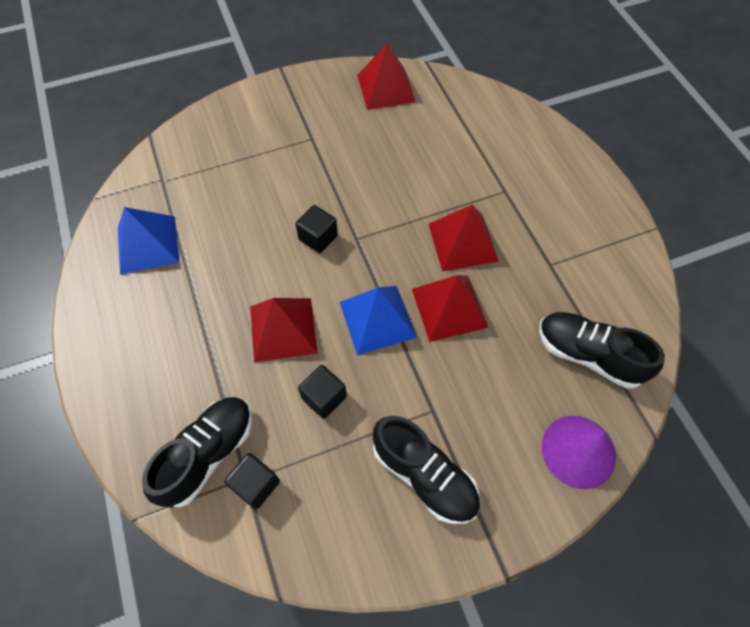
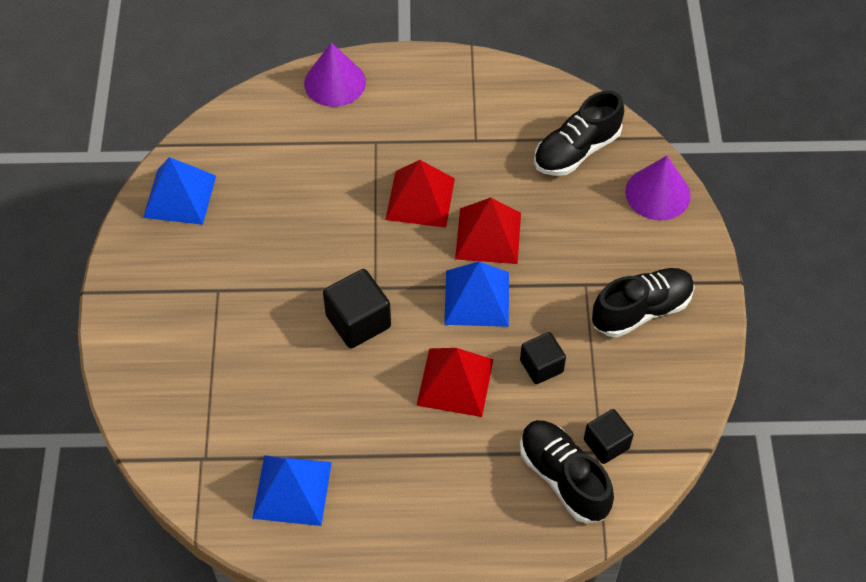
camera: 70 degrees left, 5 degrees down
(318, 237) = (358, 321): black cube -> black cube, size x1.51
(386, 88) = (179, 196): red pyramid -> blue pyramid
(549, 143) = (335, 82): none -> purple cone

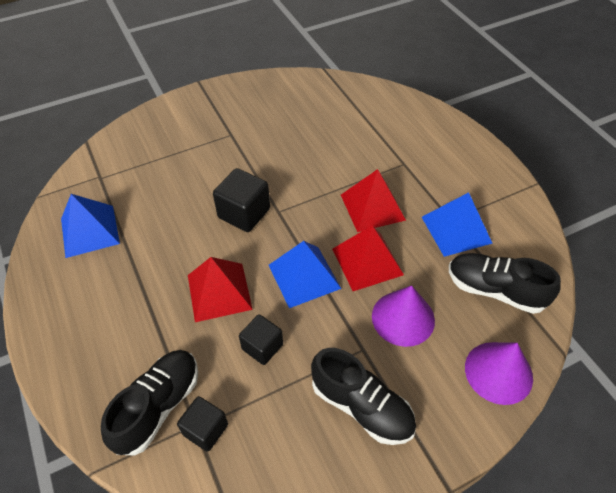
camera: 65 degrees right, 5 degrees down
(179, 196) = (291, 91): blue pyramid -> blue pyramid (456, 230)
(335, 82) = (437, 124): purple cone -> purple cone (403, 318)

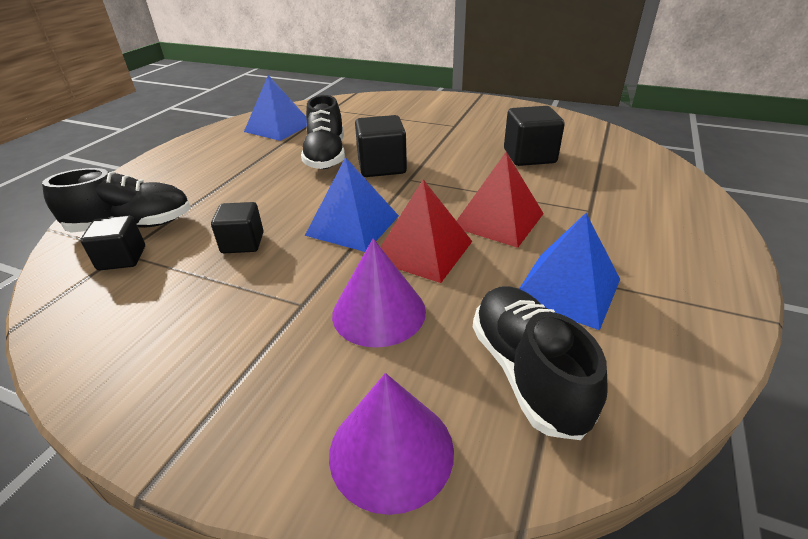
camera: 50 degrees right, 15 degrees down
(219, 291) = (282, 195): red pyramid -> none
(320, 136) = (529, 156): none -> black cube
(361, 406) = (221, 341): black shoe -> black shoe (326, 156)

